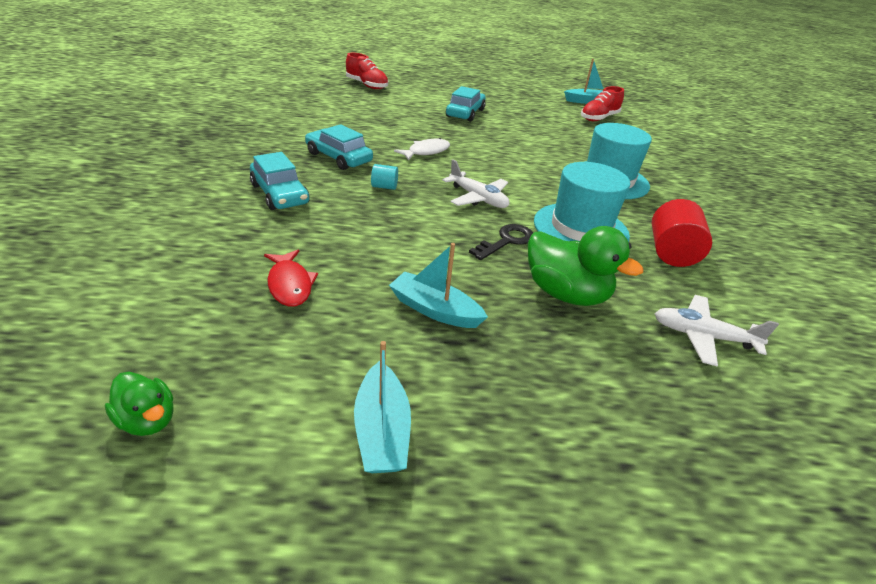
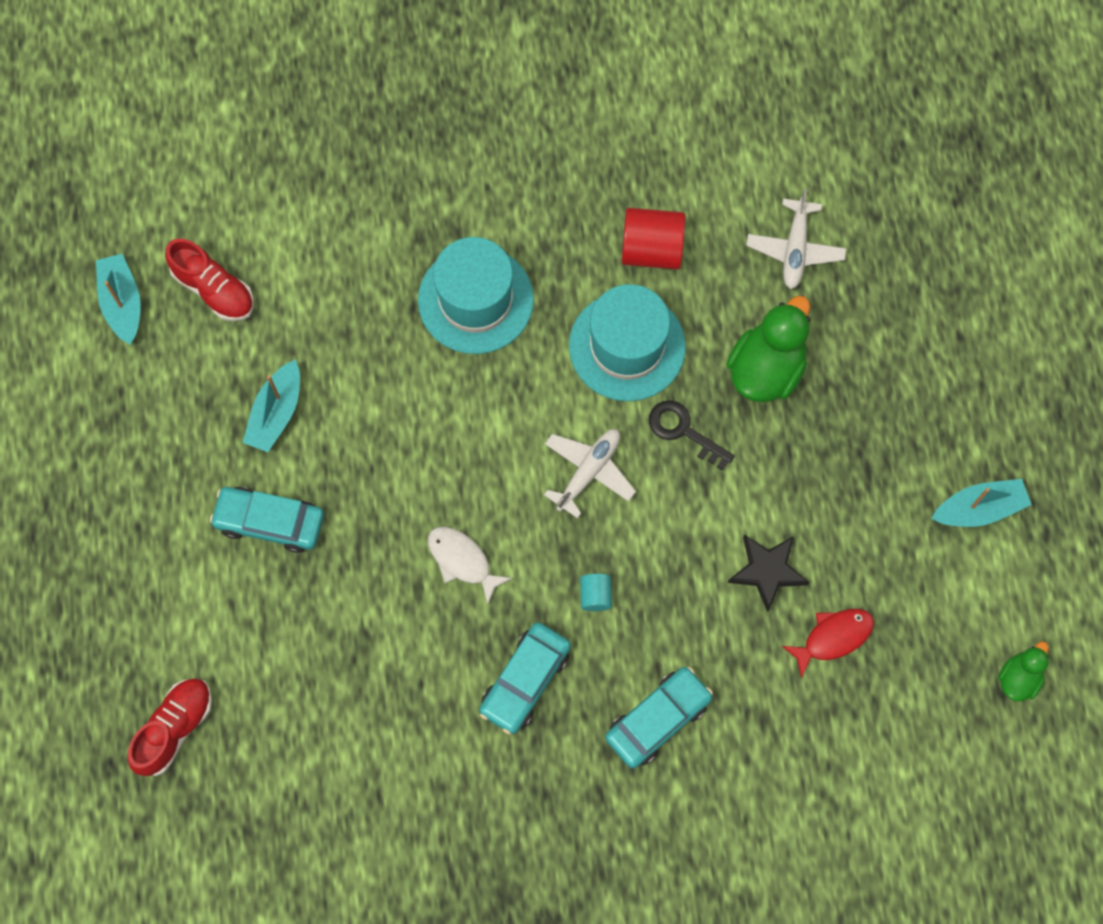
camera: 95 degrees left, 35 degrees up
(370, 260) = (767, 571): none -> black star
(435, 310) = (829, 492): turquoise boat -> turquoise boat (276, 413)

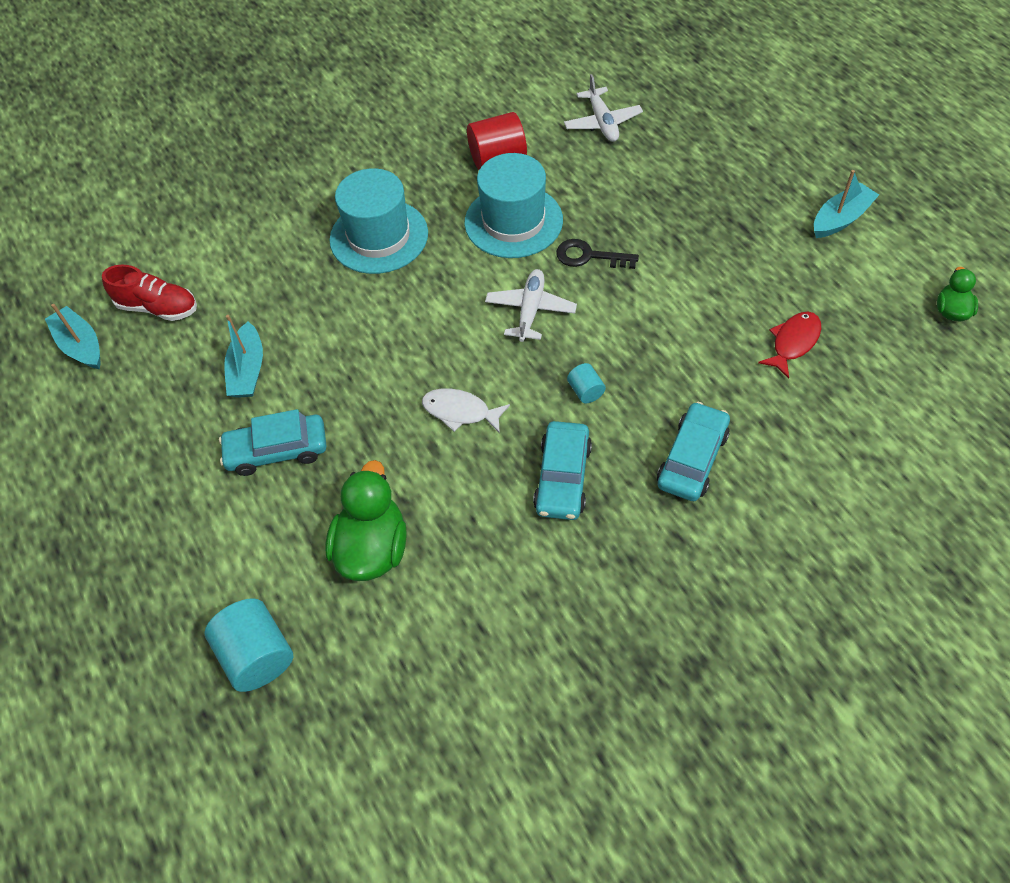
camera: 20 degrees left, 15 degrees down
(175, 729) = (257, 655): red shoe -> turquoise cylinder
(766, 369) = (627, 196): green duck -> green duck (372, 548)
(767, 571) = (712, 319): black star -> none

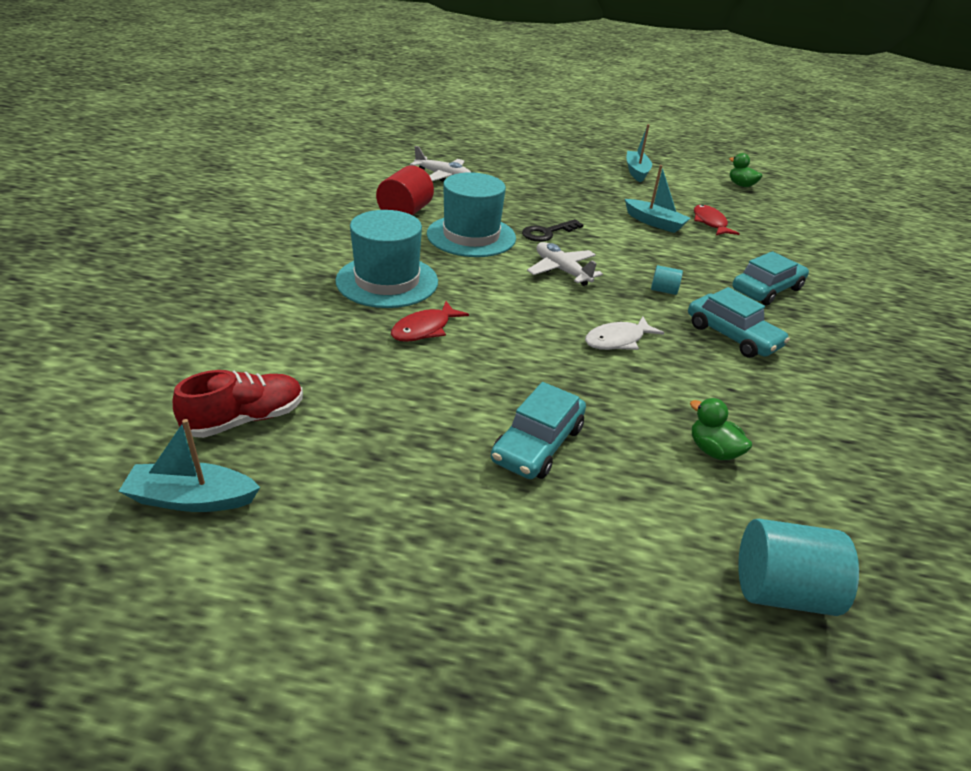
camera: 55 degrees left, 20 degrees down
(248, 370) = (418, 410): turquoise boat -> turquoise boat (654, 223)
(341, 303) = (424, 329): none -> red fish
(372, 548) = (713, 450): green duck -> green duck, size x0.55
(692, 459) = (767, 289): turquoise car -> turquoise car turned 75 degrees clockwise

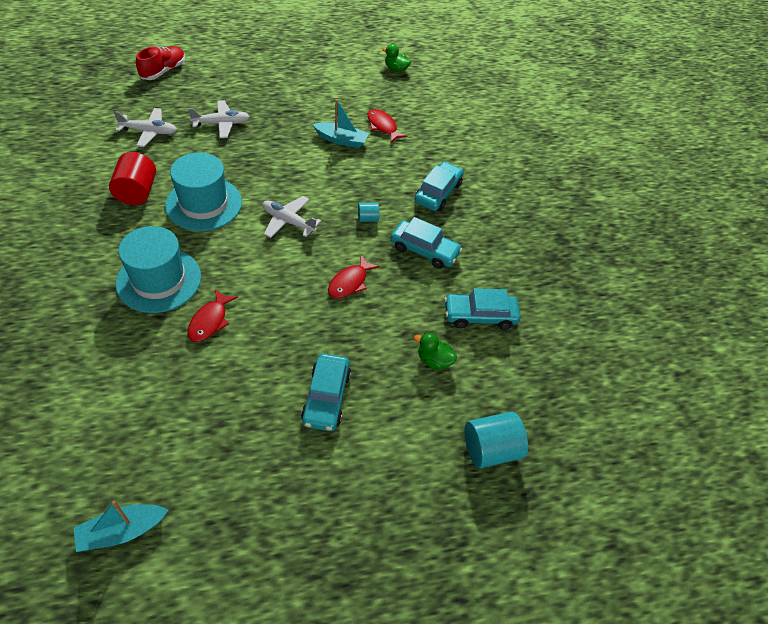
camera: 25 degrees left, 15 degrees up
(245, 419) = (121, 454): red shoe -> red shoe (163, 71)
(522, 185) = (221, 124): none -> white plane
(547, 233) = (262, 180): black key -> none
(618, 340) = (350, 282): white fish -> red fish
(636, 172) = (310, 76): turquoise boat -> none
(799, 421) = (480, 315): none -> turquoise car

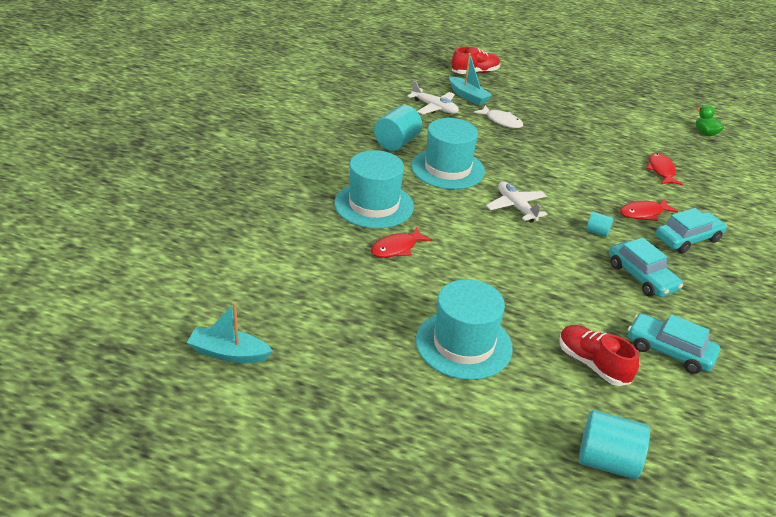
camera: 35 degrees right, 15 degrees down
(137, 192) = (397, 142): red cylinder -> turquoise cylinder
(221, 124) = (501, 121): white plane -> white fish
(326, 397) = (463, 344): turquoise car -> turquoise hat
(341, 140) = (610, 167): turquoise boat -> turquoise boat (468, 96)
(350, 282) = (545, 271): red fish -> red fish (643, 213)
(434, 360) = (592, 364): green duck -> red shoe

